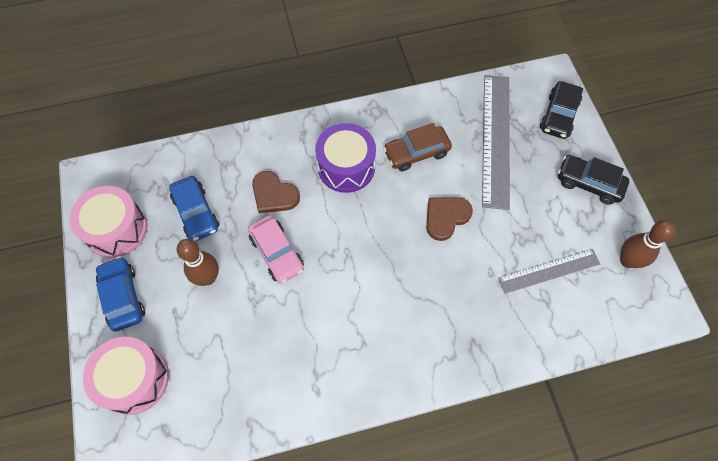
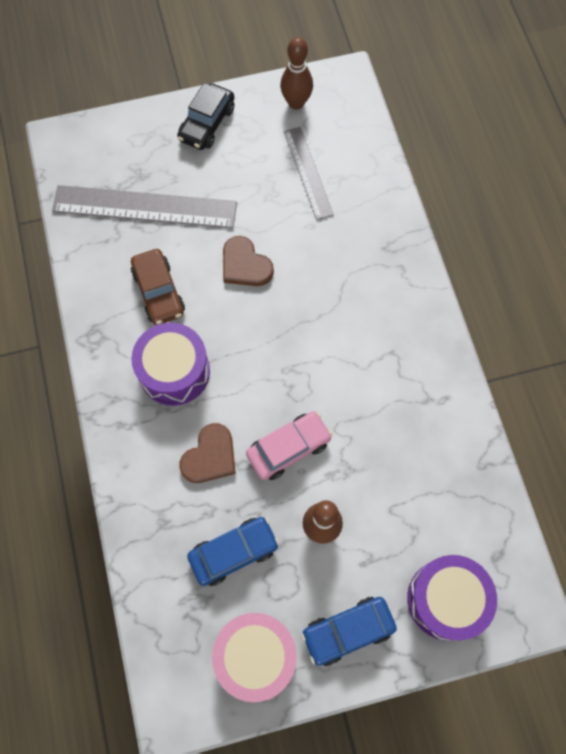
camera: 90 degrees left, 5 degrees up
(134, 379) = (446, 599): pink drum -> purple drum
(558, 116) = (117, 141): black car -> none

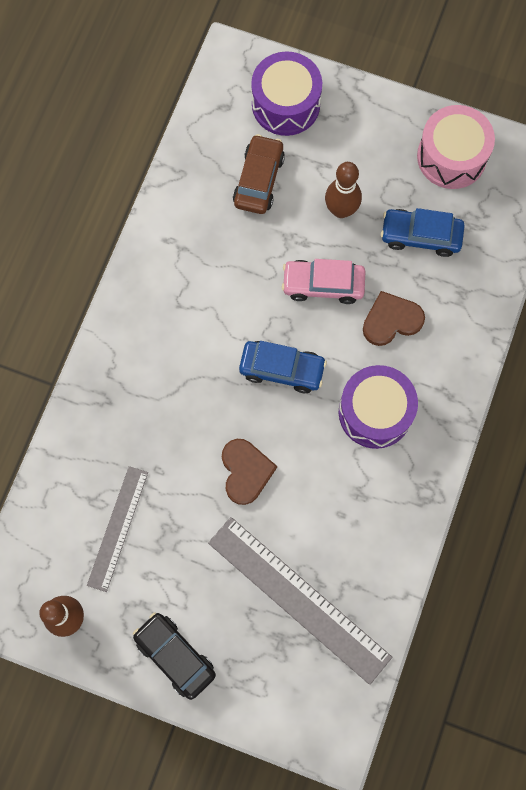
camera: 145 degrees left, 5 degrees up
(159, 292) = (341, 498): brown car -> brown car (259, 180)
(207, 124) = (175, 656): black car -> black car turned 105 degrees counterclockwise
(348, 631) = (373, 130): blue car -> blue car (282, 369)

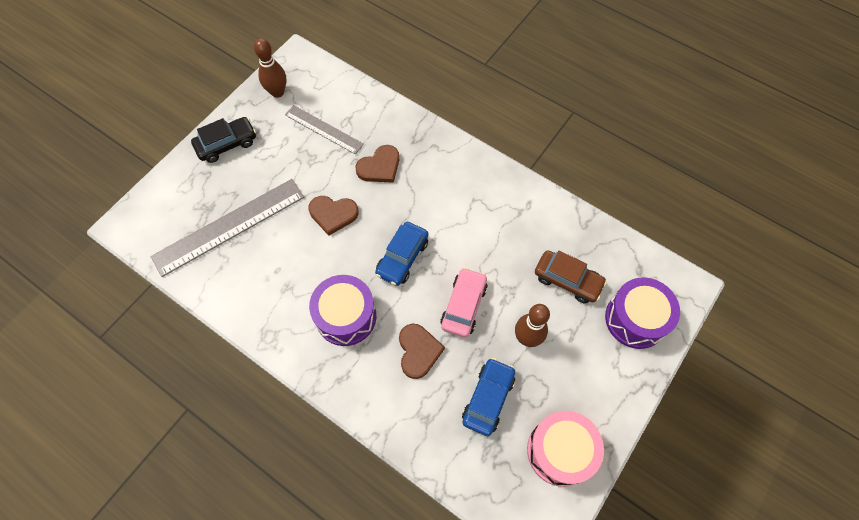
camera: 105 degrees right, 10 degrees down
(159, 434) = (380, 167): none -> brown heart

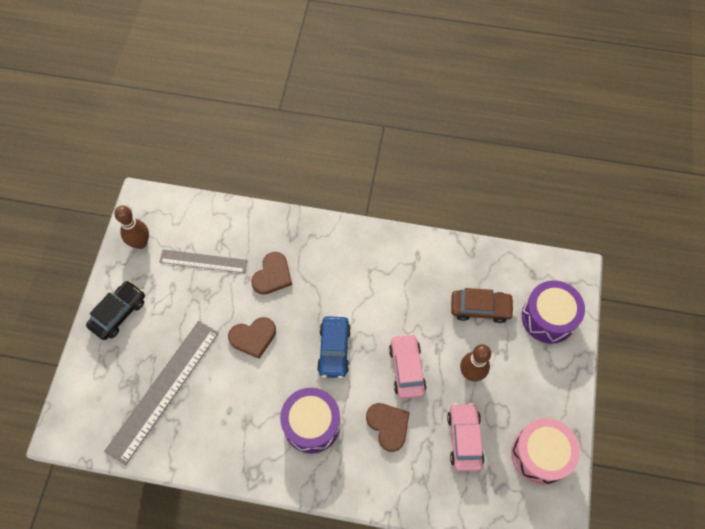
camera: 25 degrees left, 0 degrees up
(488, 398) = (464, 439): blue car -> pink car

